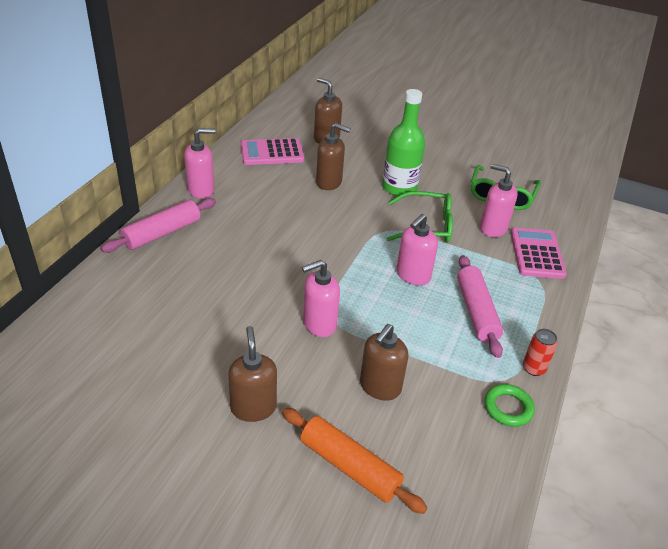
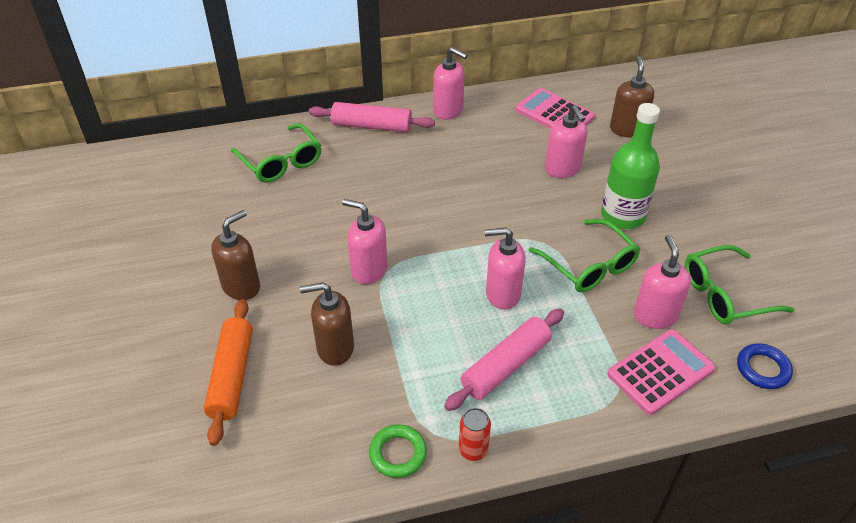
camera: 55 degrees right, 5 degrees up
(132, 303) = (281, 162): none -> green glasses
(329, 182) = (562, 169): brown soap dispenser -> pink soap dispenser
(566, 218) = (762, 369): none -> blue ring

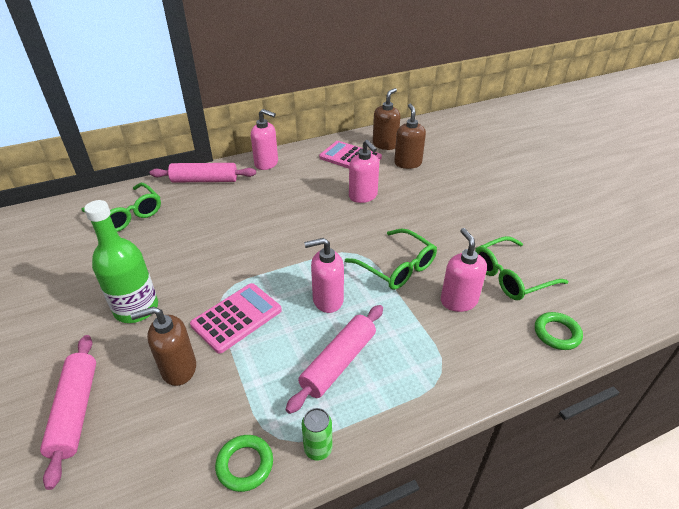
camera: 10 degrees left, 5 degrees down
(232, 376) = (76, 411): orange rolling pin -> pink rolling pin
(241, 286) = (88, 324): brown soap dispenser -> brown soap dispenser (385, 144)
(368, 270) = (207, 294): pink soap dispenser -> none
(473, 450) = (318, 449): red can -> green can
(622, 216) = (416, 225): green bottle -> green bottle (136, 308)
(660, 372) = (474, 348): pink calculator -> pink calculator (237, 318)
(762, 369) = (557, 333): blue ring -> green ring

